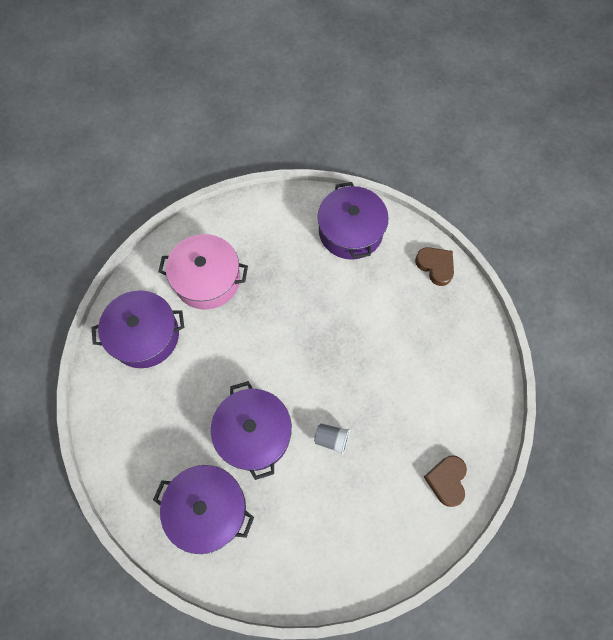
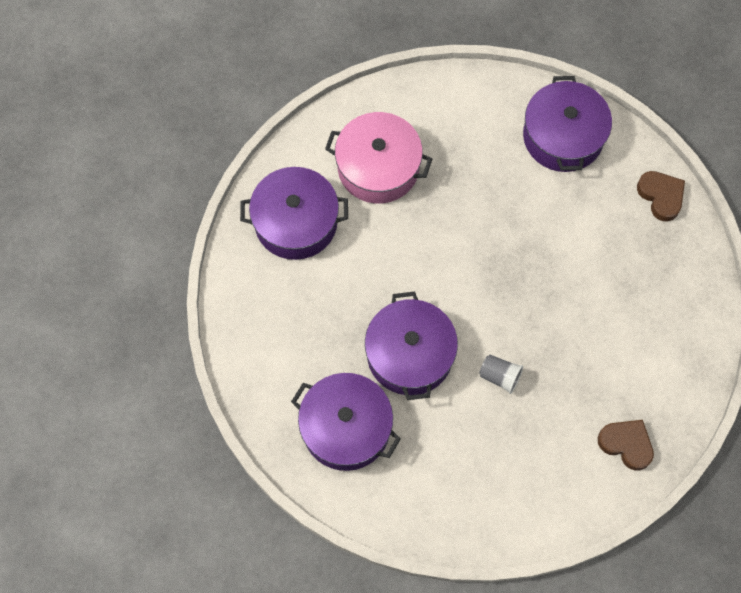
camera: 10 degrees right, 0 degrees up
(446, 480) = (626, 444): brown heart -> brown heart turned 105 degrees clockwise

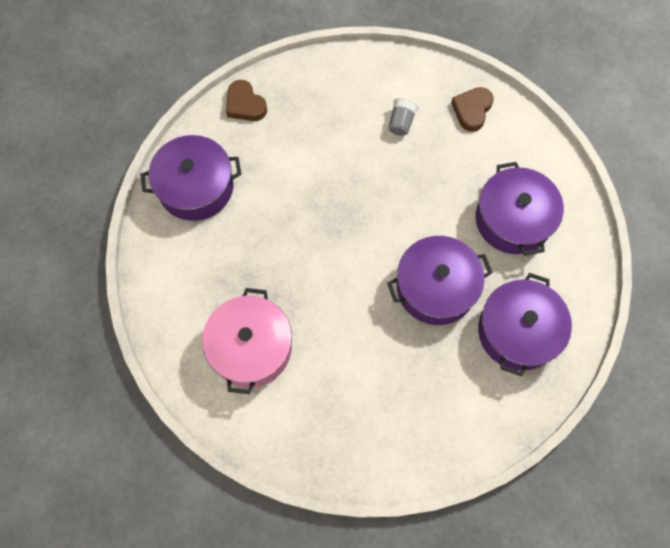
camera: 100 degrees left, 0 degrees up
(296, 222) = (323, 417): purple pot -> purple pot (513, 219)
(499, 376) = (438, 211): grey cup -> grey cup (401, 123)
(661, 196) = (245, 104): brown heart -> brown heart turned 90 degrees counterclockwise

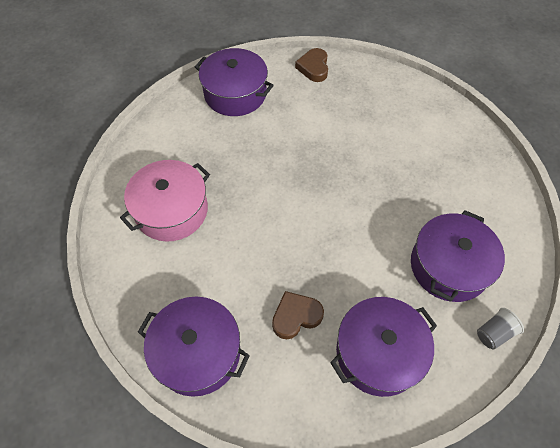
camera: 40 degrees right, 10 degrees down
(401, 123) = (415, 143): grey cup -> grey cup (494, 333)
(435, 287) = (339, 269): purple pot -> purple pot (198, 352)
(472, 110) = (480, 169): brown heart -> brown heart (296, 316)

